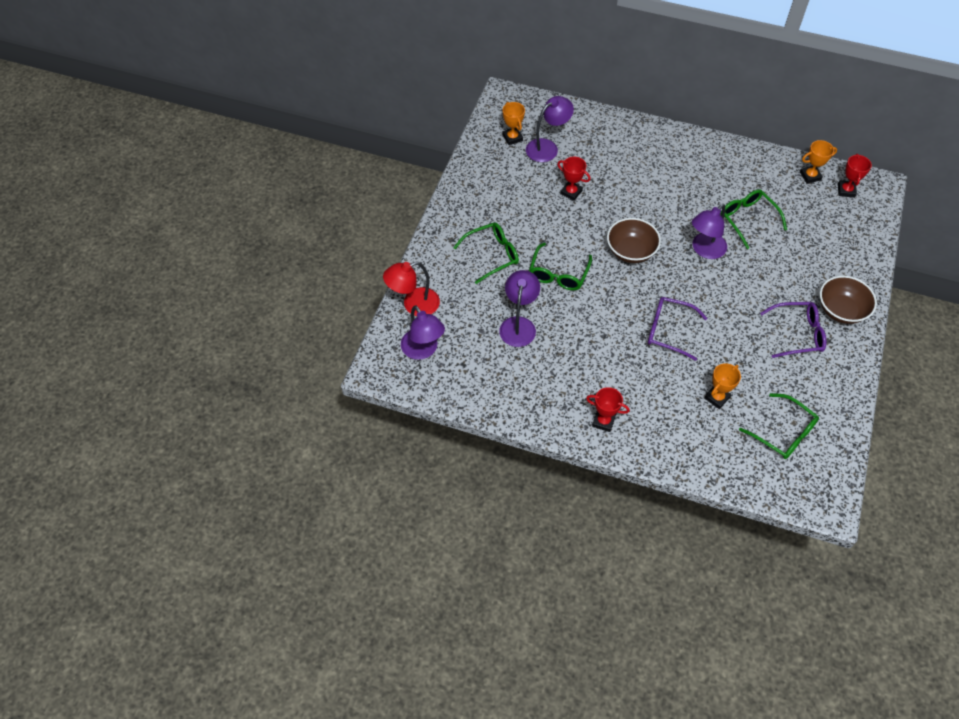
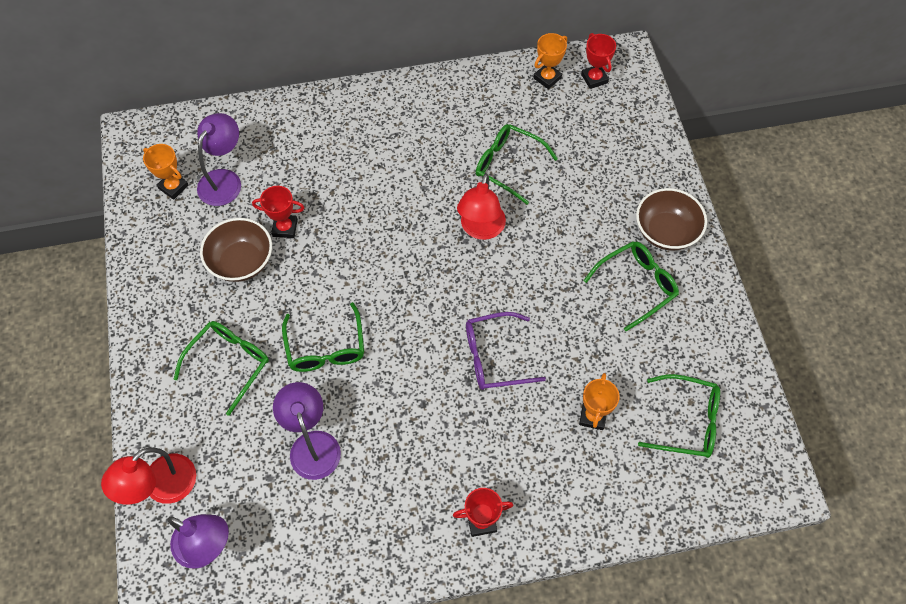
camera: 30 degrees left, 5 degrees up
(631, 251) = (397, 273): brown bowl -> brown bowl (241, 261)
(704, 250) = (480, 229): purple lamp -> red lamp
(798, 334) = (636, 285): purple glasses -> green glasses

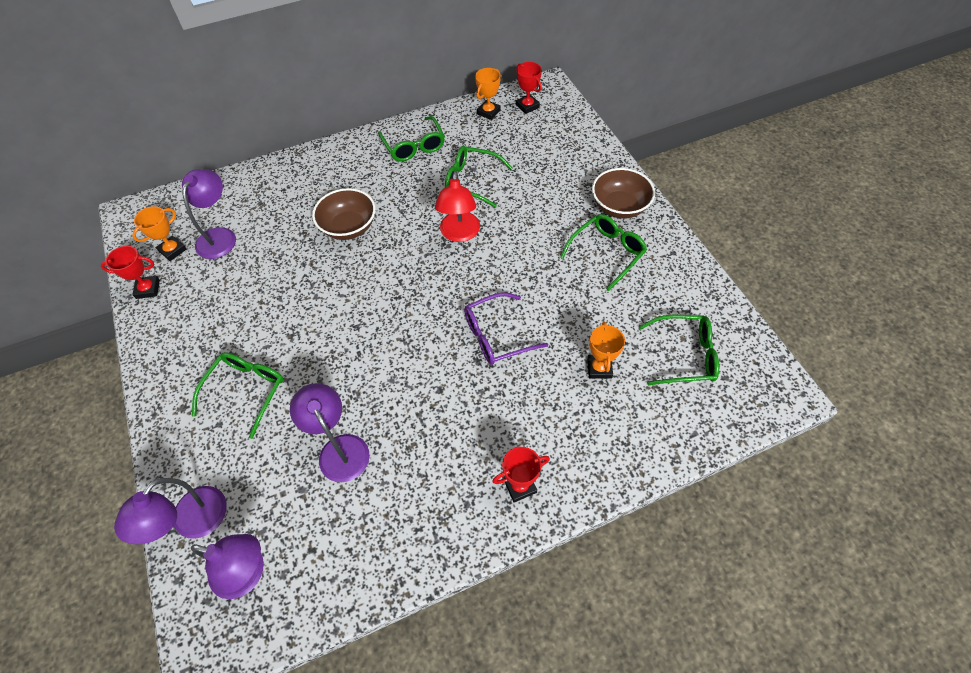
camera: 10 degrees left, 5 degrees down
(162, 487) = (192, 523): red lamp -> purple lamp
(173, 187) = (172, 250): orange trophy -> orange trophy turned 75 degrees counterclockwise
(241, 261) = (245, 300): brown bowl -> brown bowl (349, 227)
(285, 228) = (282, 265): red trophy -> red trophy (148, 289)
(326, 348) = (337, 358): green glasses -> green glasses (414, 146)

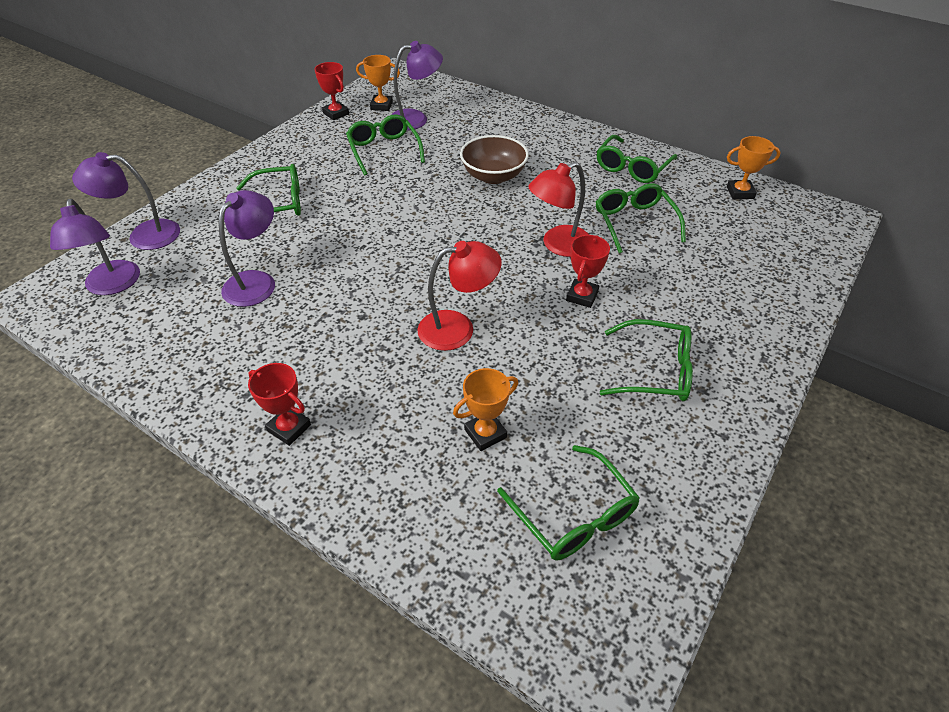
camera: 55 degrees right, 10 degrees down
(243, 280) = (384, 150): none -> green glasses
(496, 335) = (458, 328): purple glasses -> red lamp
(527, 106) = (787, 215): red trophy -> red trophy (582, 296)
(619, 207) = (737, 353): brown bowl -> none

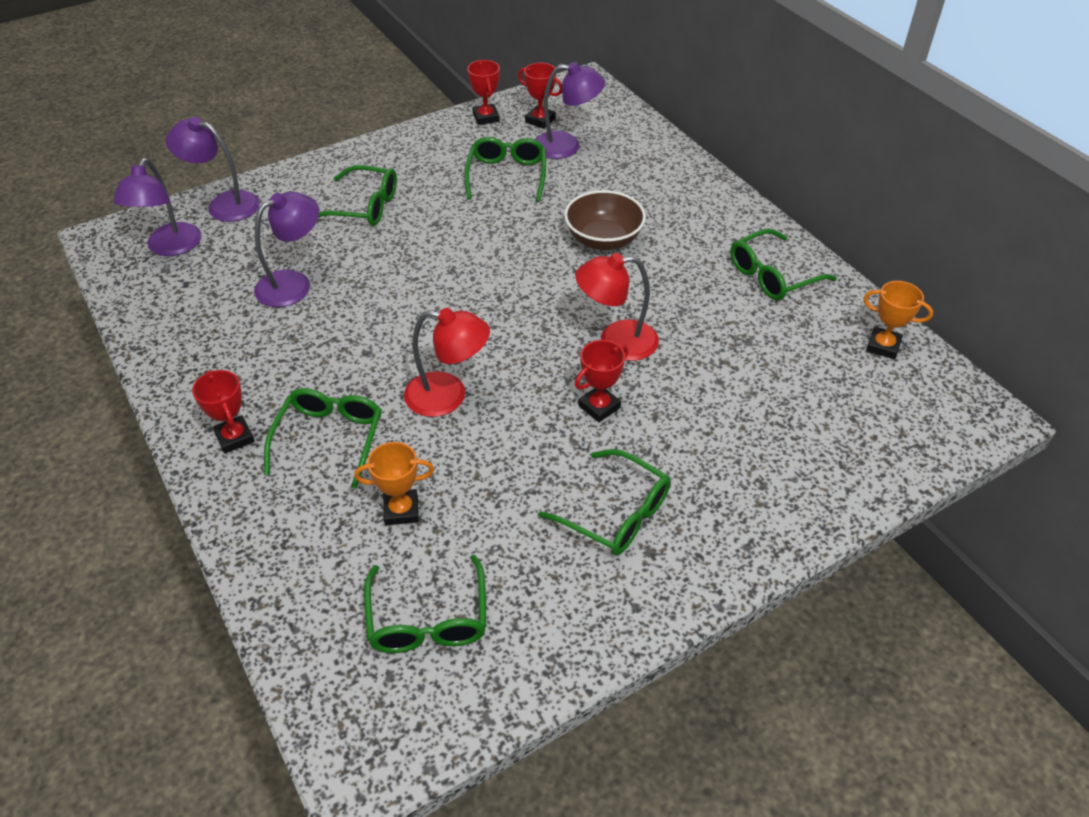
camera: 25 degrees right, 0 degrees up
(381, 106) = (540, 120): orange trophy -> red trophy
(634, 222) = (722, 343): green glasses -> green glasses (329, 438)

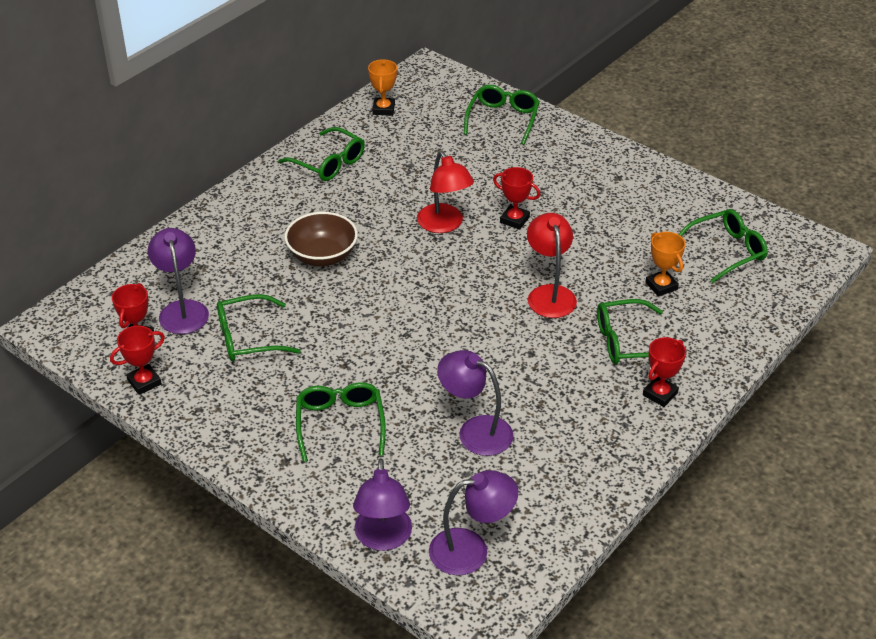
camera: 110 degrees left, 5 degrees down
(616, 513) = (599, 195): green glasses -> green glasses (503, 119)

